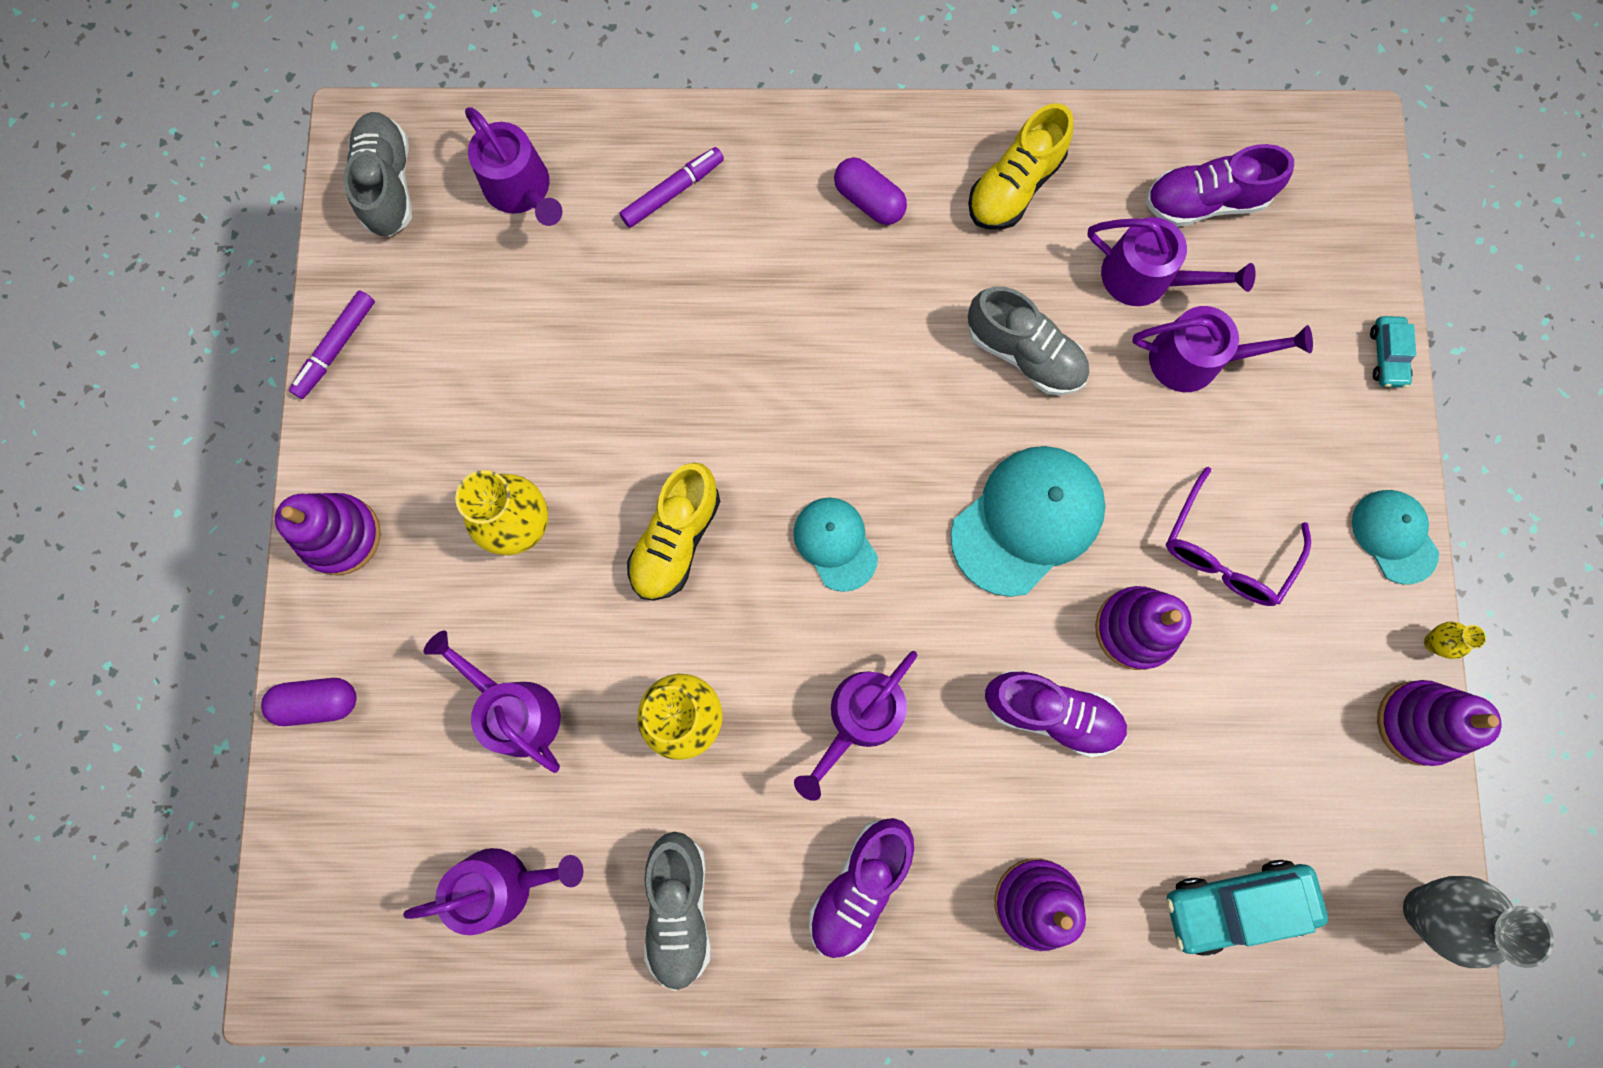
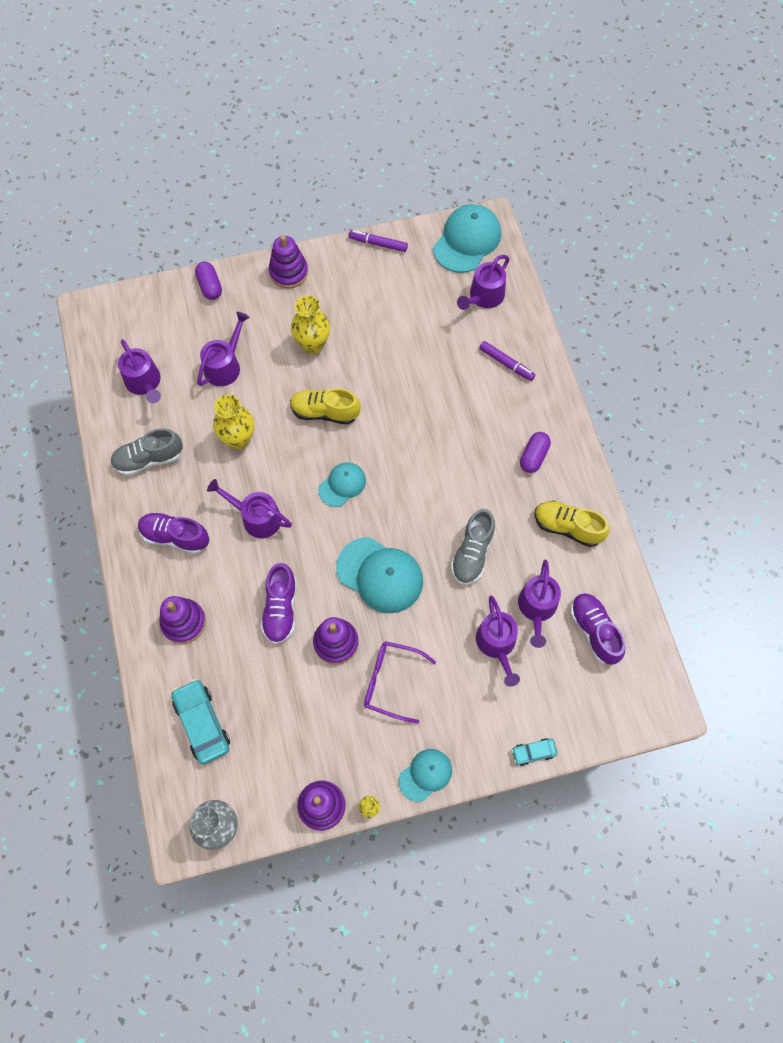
camera: 75 degrees right, 10 degrees down
(388, 184) = (467, 240): grey shoe -> turquoise cap

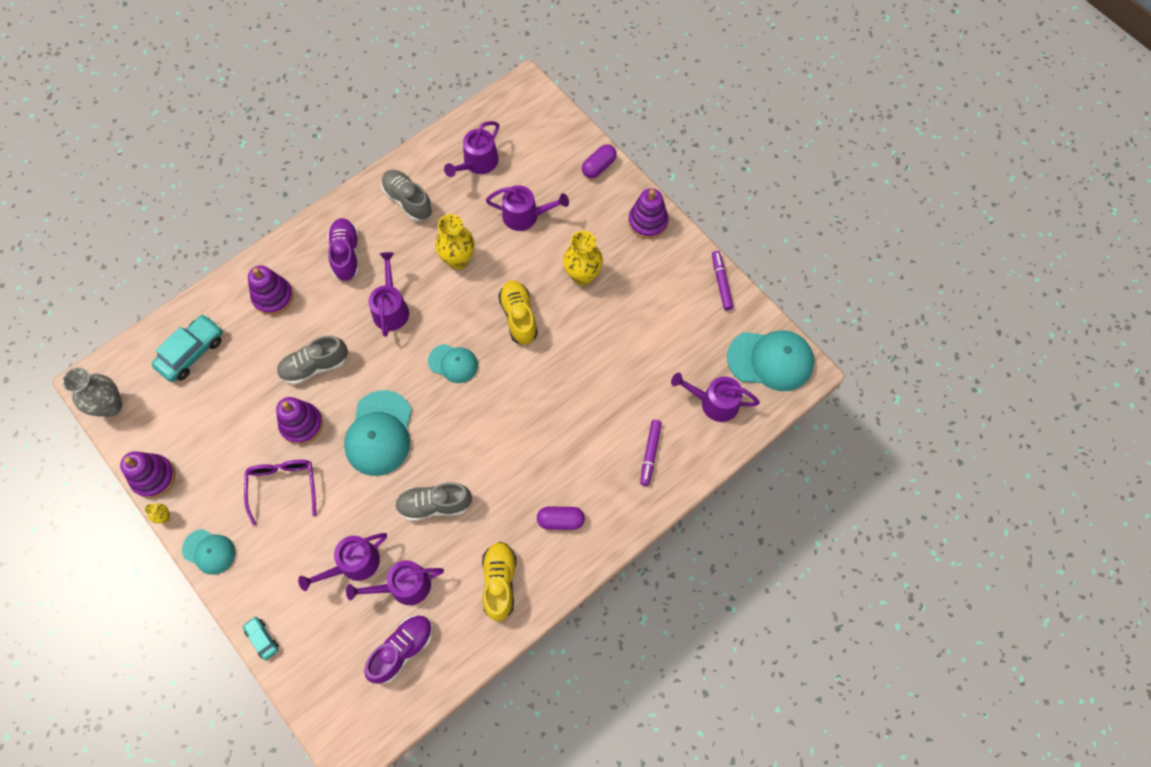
camera: 65 degrees right, 0 degrees up
(281, 609) = (314, 366): purple shoe -> grey shoe

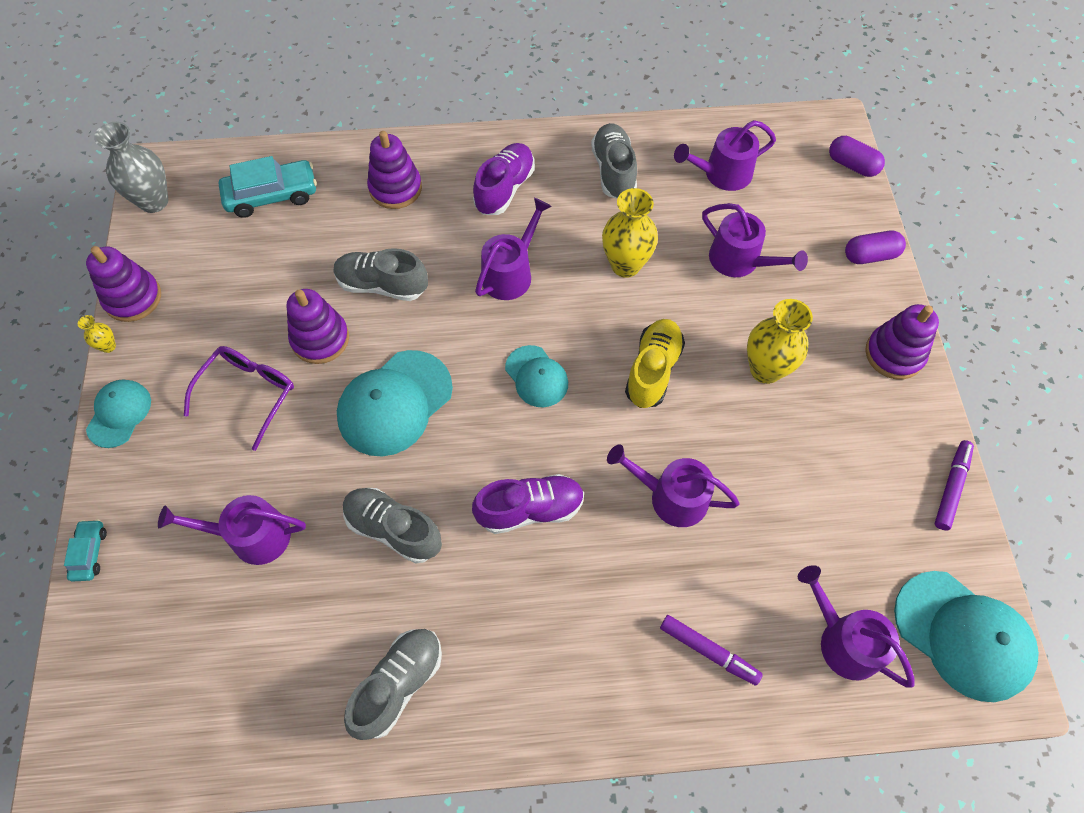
camera: 35 degrees right, 5 degrees down
(209, 551) = (119, 414): turquoise cap -> turquoise cap turned 135 degrees counterclockwise
(402, 649) = (223, 684): purple shoe -> purple shoe (530, 509)
(404, 586) = (285, 605): purple watering can -> purple watering can (671, 497)
(499, 582) = (398, 684): yellow shoe -> grey shoe
(560, 520) = (531, 658): purple capsule -> purple capsule (852, 165)
(650, 454) = (708, 651): purple marker -> purple marker turned 105 degrees counterclockwise

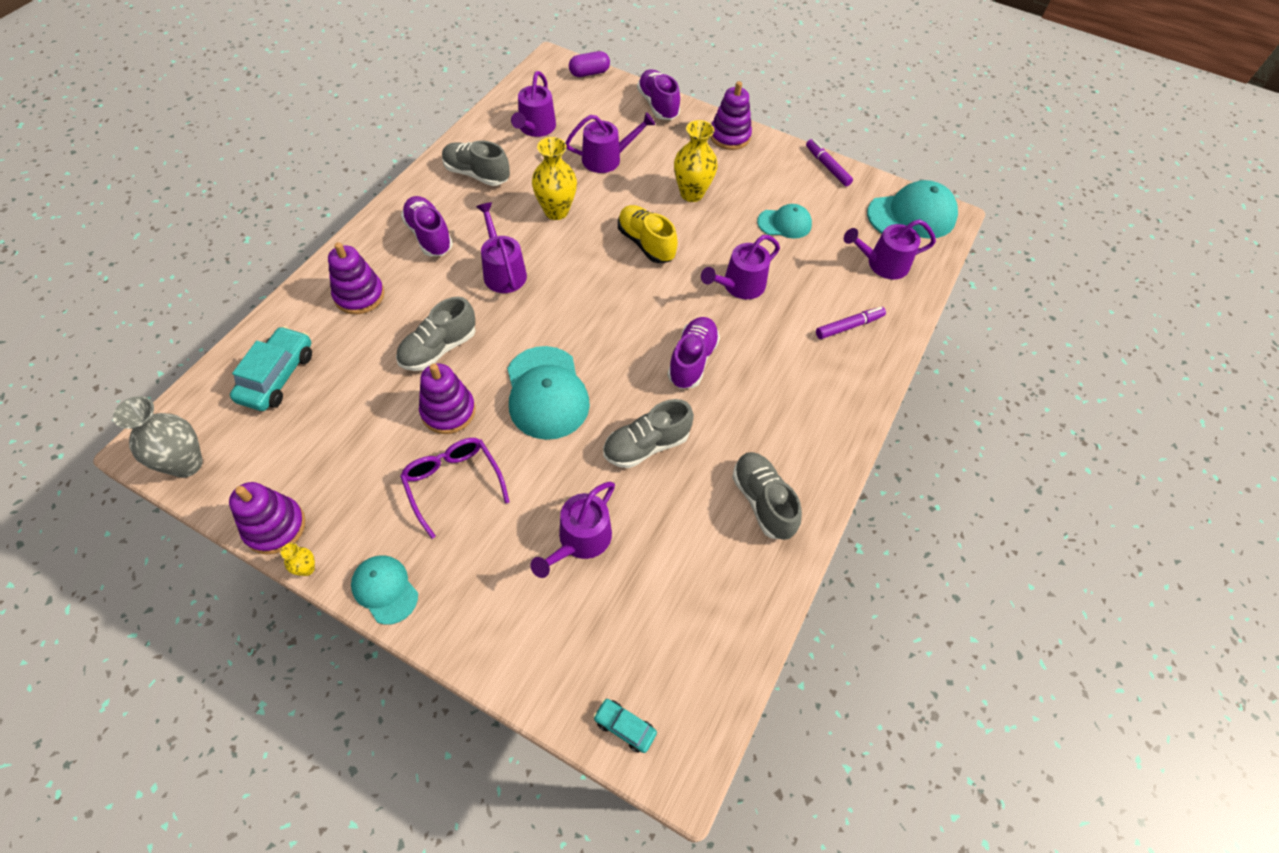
camera: 60 degrees left, 5 degrees down
(90, 553) = (500, 671): turquoise car -> turquoise car (624, 727)
(536, 376) = (597, 303): turquoise cap -> turquoise cap (784, 223)
(870, 255) = (658, 105): purple capsule -> purple shoe

